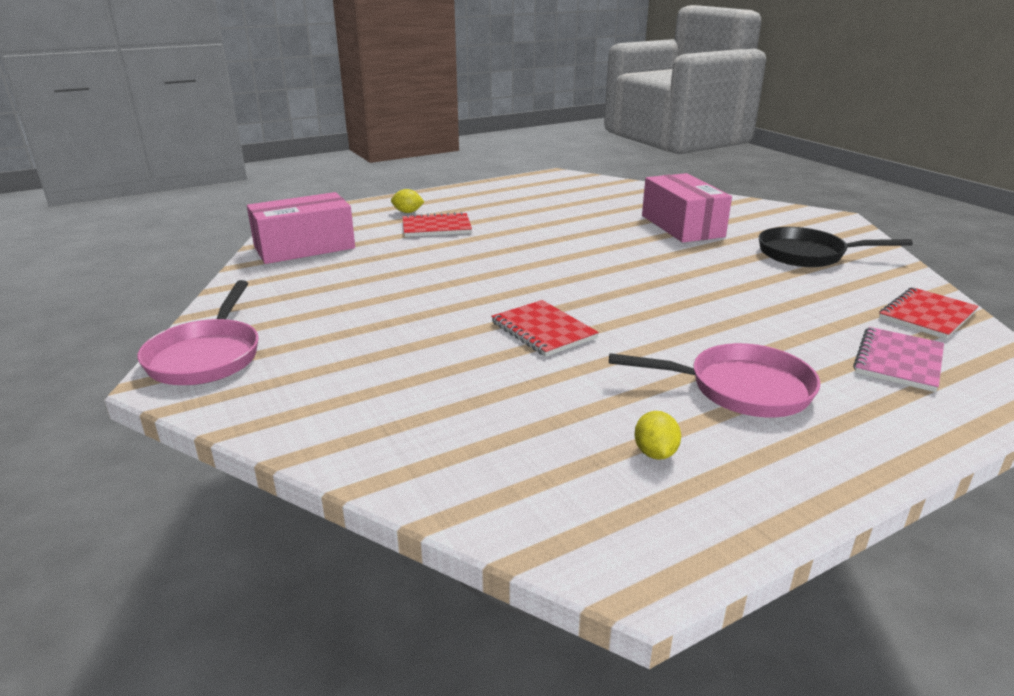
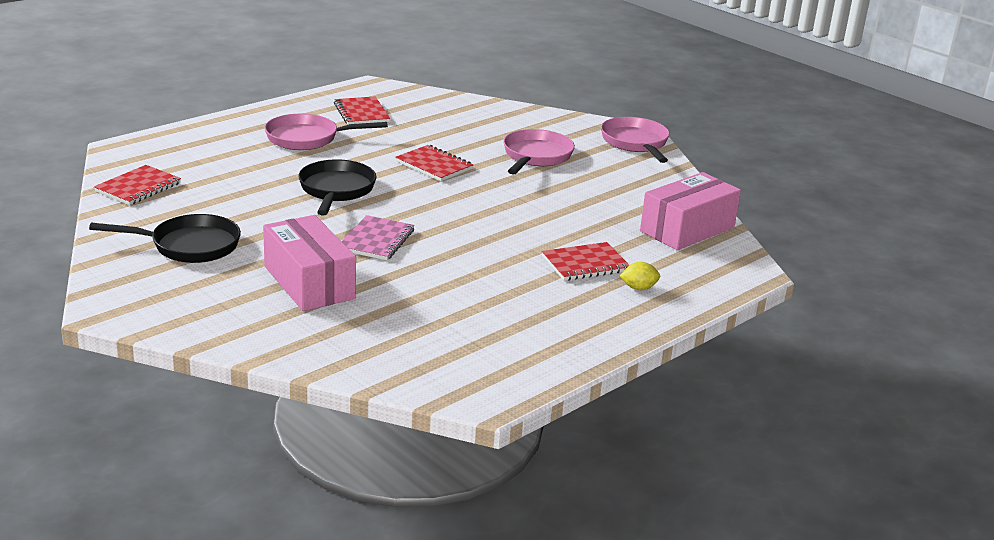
camera: 165 degrees right, 0 degrees up
(387, 338) = (536, 156): none -> pink pan
(655, 453) = (361, 113): yellow lemon -> red notebook
(674, 302) = (336, 190): none -> black pan
(898, 361) = (195, 156): pink notebook -> pink notebook (376, 240)

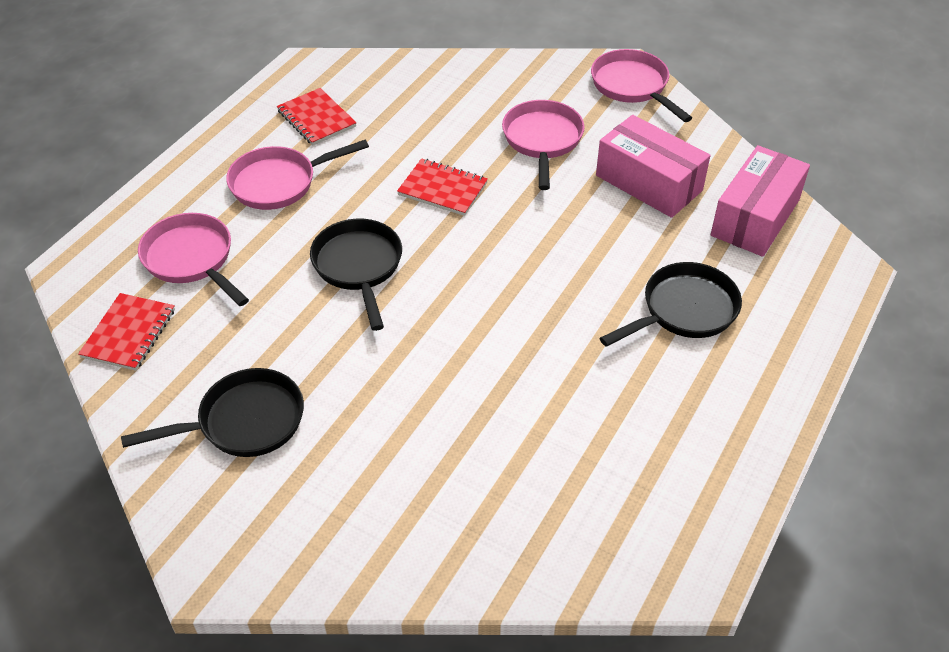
camera: 15 degrees left, 20 degrees up
(212, 162) = (191, 259): none -> pink pan
(309, 282) = (412, 442): pink box -> pink box (648, 183)
(376, 240) = (447, 342): pink notebook -> none
(585, 264) = (684, 310): red notebook -> black pan
(638, 288) = (756, 333): yellow lemon -> none

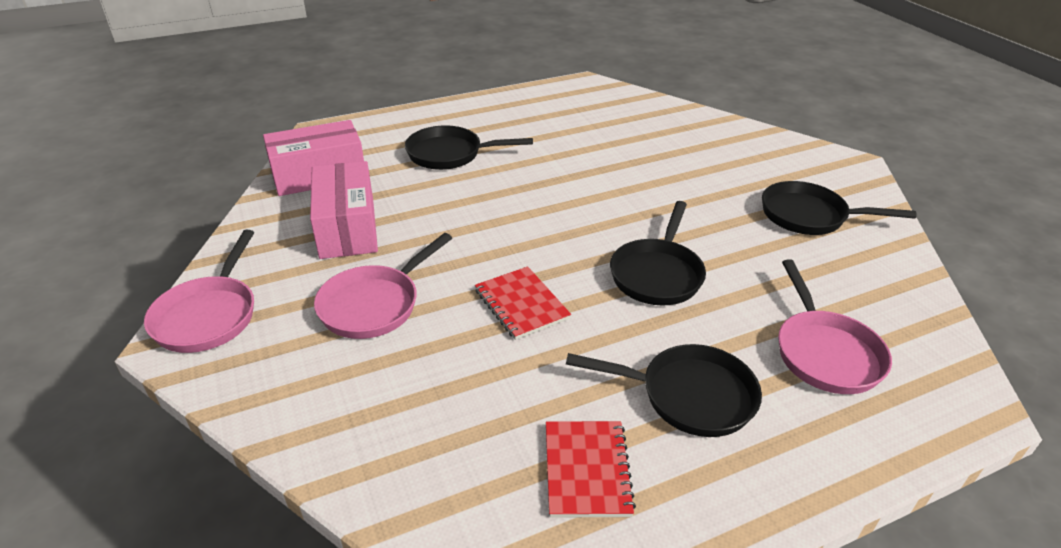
camera: 145 degrees left, 10 degrees down
(129, 333) = (904, 311): red notebook -> none
(279, 183) = (689, 396): pink pan -> black pan

